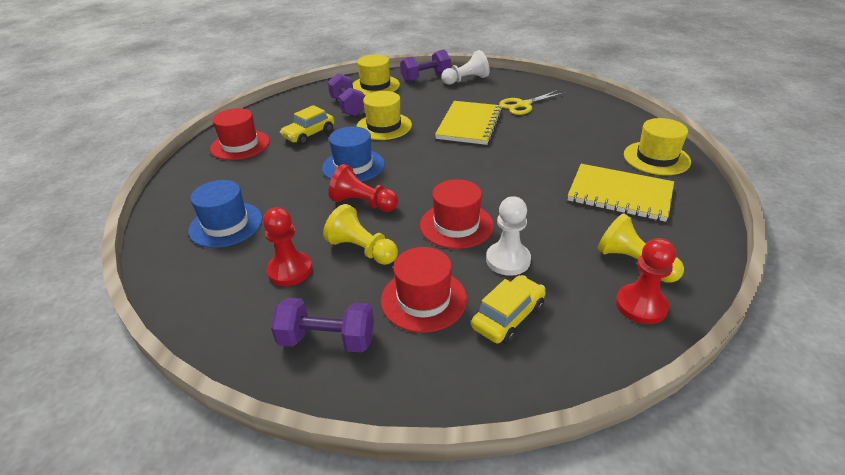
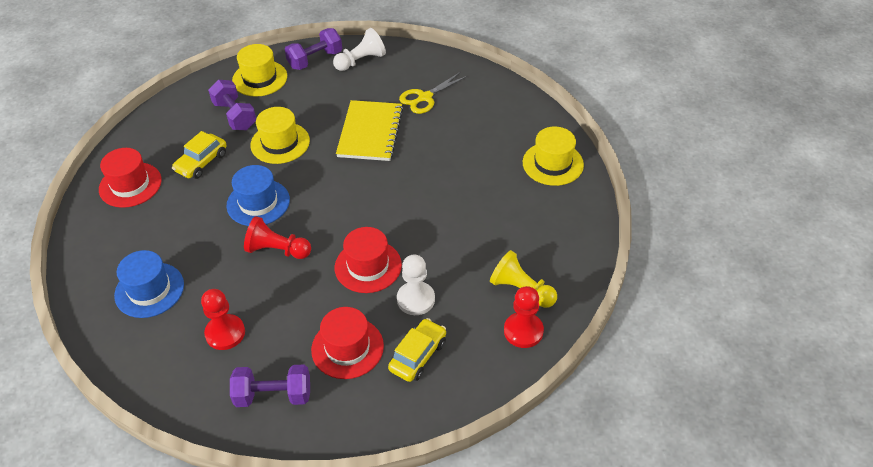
camera: 10 degrees left, 10 degrees up
(362, 250) = (286, 303): yellow pawn -> none
(619, 194) = (515, 214): yellow notebook -> none

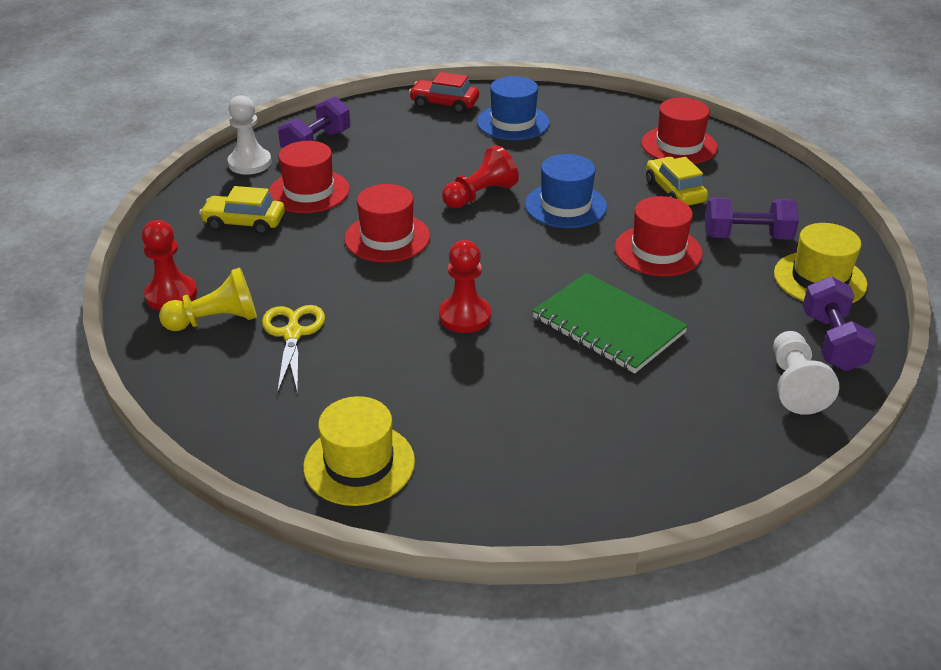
camera: 125 degrees right, 10 degrees down
(141, 353) = (444, 104): none -> red car
(225, 333) = (413, 142): red pawn -> red pawn (465, 316)
(280, 143) = (658, 251): yellow hat -> red hat
(370, 132) = (608, 325): yellow notebook -> green notebook
(416, 299) = (305, 248): white pawn -> white pawn (250, 163)
(418, 355) = (244, 223): yellow car -> yellow car turned 120 degrees clockwise
(425, 97) = (639, 409): yellow scissors -> yellow scissors (293, 334)

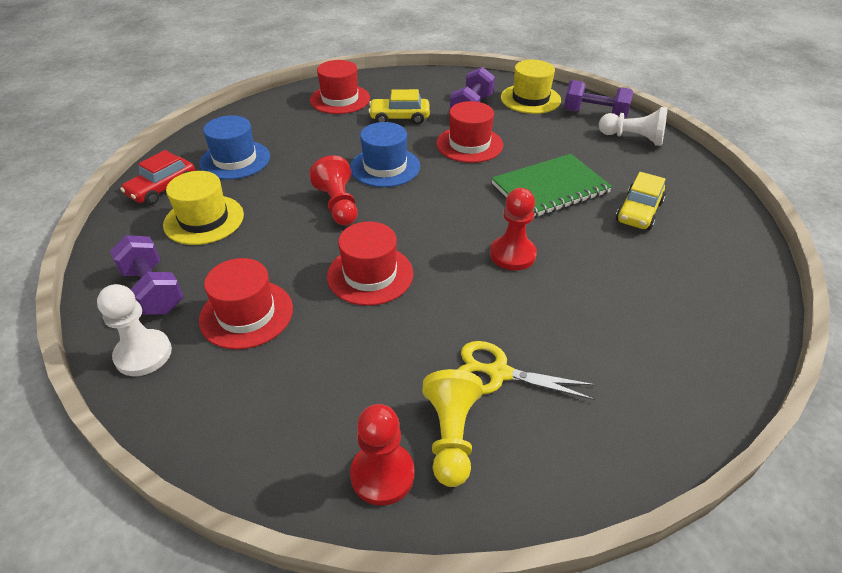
camera: 70 degrees left, 5 degrees up
(244, 223) = (271, 380): yellow car -> yellow car (638, 212)
(359, 464) = (696, 360): yellow hat -> yellow hat (204, 220)

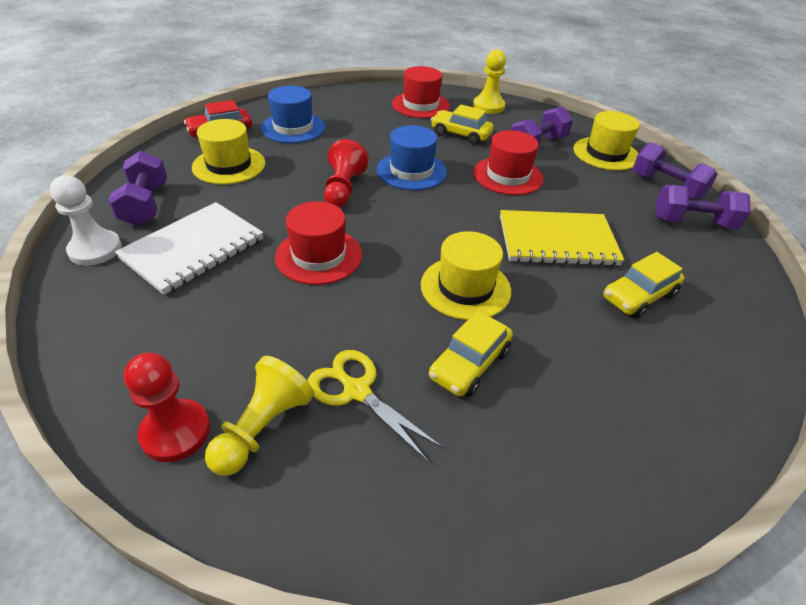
camera: 25 degrees right, 0 degrees up
(246, 314) = (193, 249): red hat -> white notebook
(402, 83) = (488, 106): none -> yellow pawn
(512, 254) = (465, 288): red pawn -> yellow hat
(550, 189) = (557, 241): green notebook -> yellow notebook
(563, 314) = (469, 364): none -> yellow car
(633, 138) = (693, 222): white pawn -> purple dumbbell

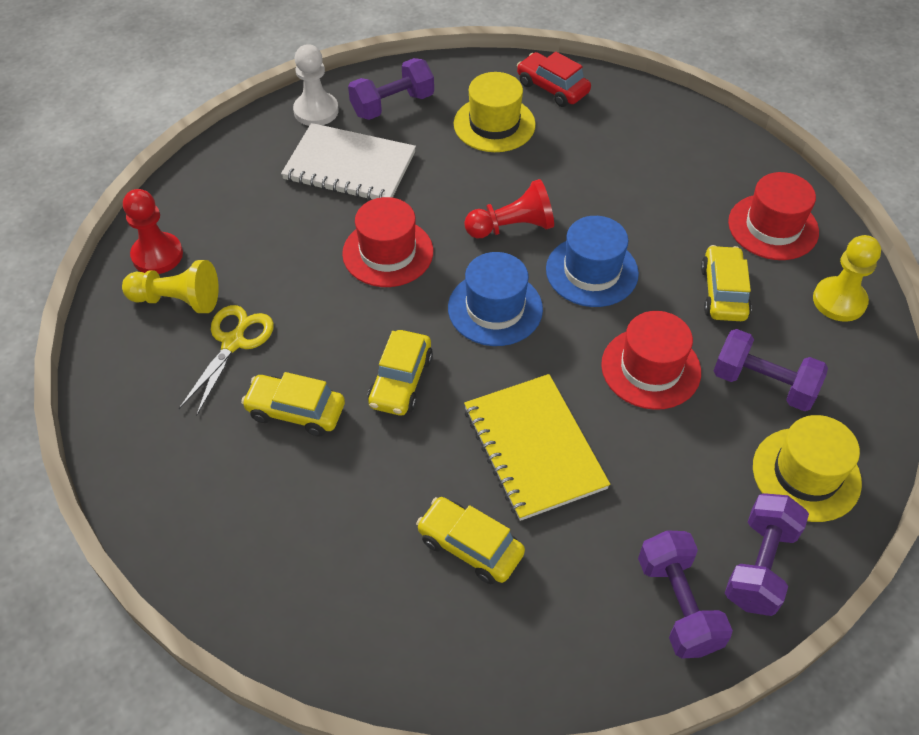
camera: 70 degrees right, 10 degrees up
(293, 128) = (609, 136): blue hat -> blue hat (495, 308)
(465, 288) = (401, 381): yellow hat -> yellow car

